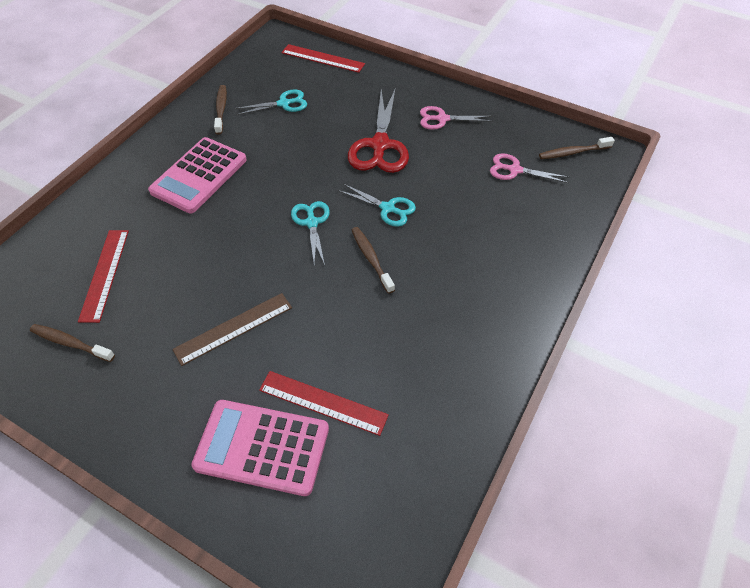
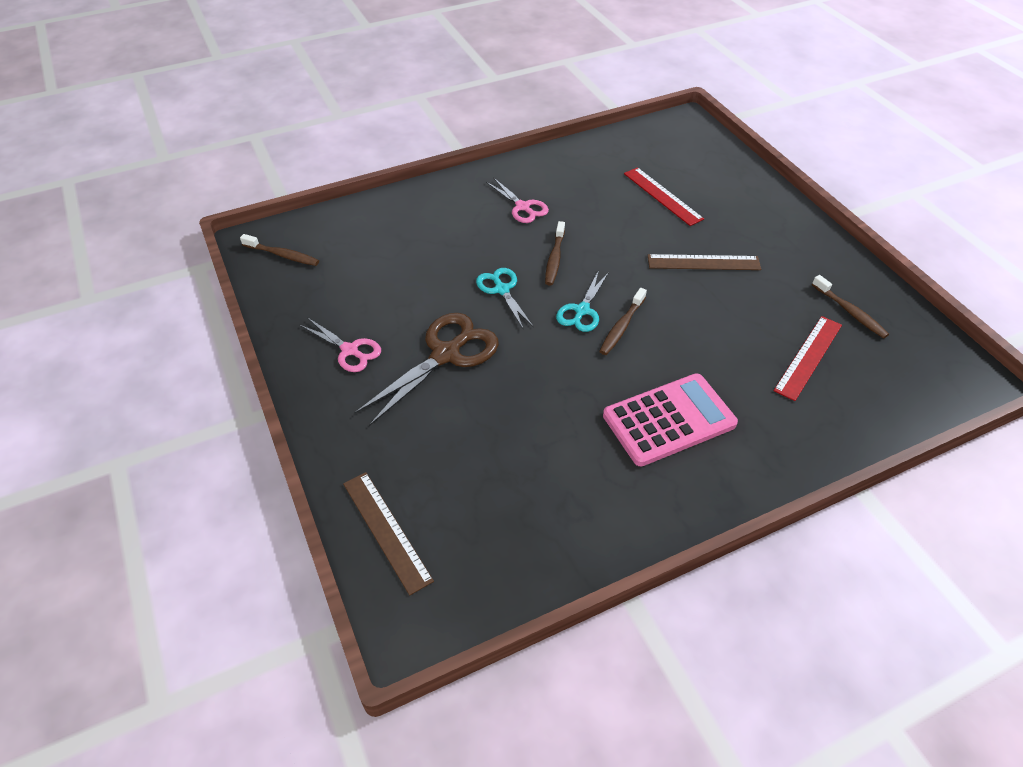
camera: 145 degrees left, 5 degrees down
(221, 109) = (591, 511): brown toothbrush -> brown toothbrush (621, 327)
(262, 447) = (717, 193): pink calculator -> none
(284, 103) = (503, 474): turquoise scissors -> none
(323, 58) = (386, 531): red ruler -> brown ruler
(380, 145) = (446, 354): red scissors -> brown scissors
(514, 170) = (353, 266): pink scissors -> pink scissors (522, 207)

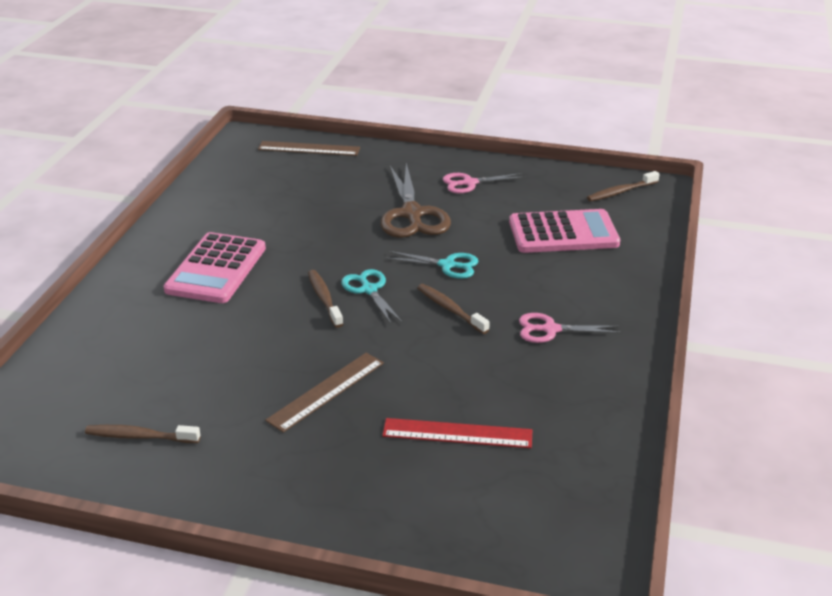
camera: 130 degrees right, 15 degrees down
(387, 255) = (563, 233): none -> pink calculator
(808, 357) = (148, 371): red ruler -> none

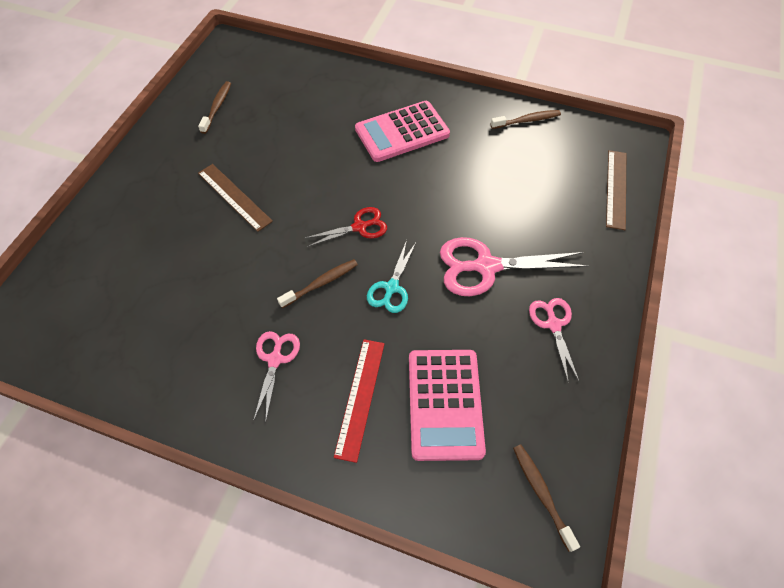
camera: 95 degrees right, 25 degrees up
(216, 269) = (402, 132): pink calculator -> pink calculator turned 45 degrees counterclockwise
(324, 298) = (351, 197): brown toothbrush -> brown toothbrush (527, 120)
(369, 290) = (359, 227): turquoise scissors -> red scissors
(412, 214) = (486, 267): brown scissors -> pink scissors
(457, 433) = (163, 272): red ruler -> red ruler (360, 397)

